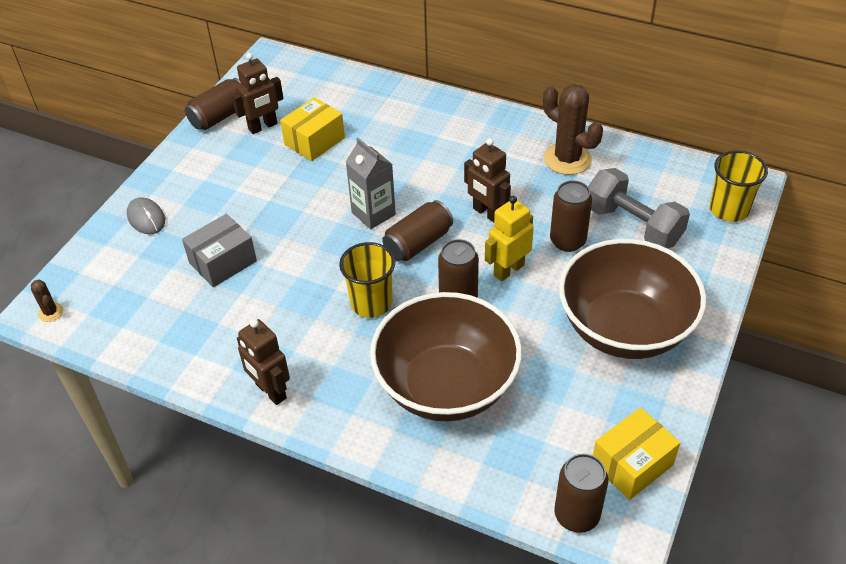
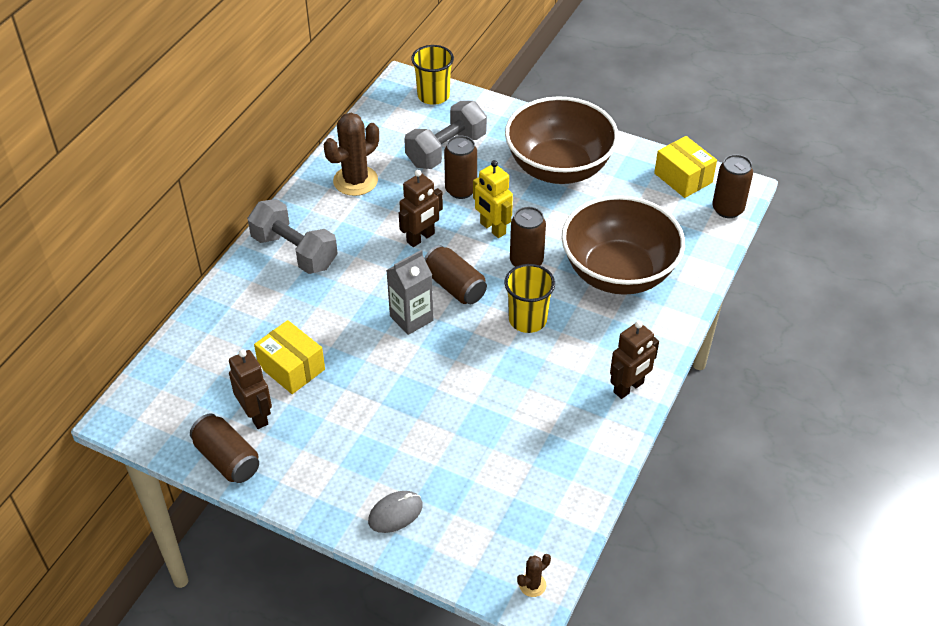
camera: 90 degrees left, 0 degrees up
(223, 262) = (468, 436): grey box -> none
(459, 128) = (294, 252): none -> grey dumbbell

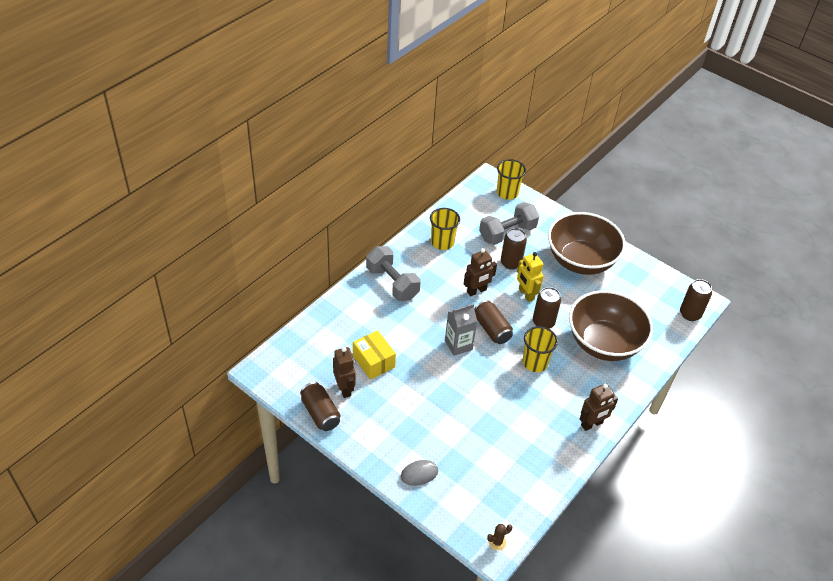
camera: 10 degrees right, 0 degrees up
(355, 181) = (442, 242): brown cactus -> yellow cup
(683, 178) = (664, 285): yellow box -> none

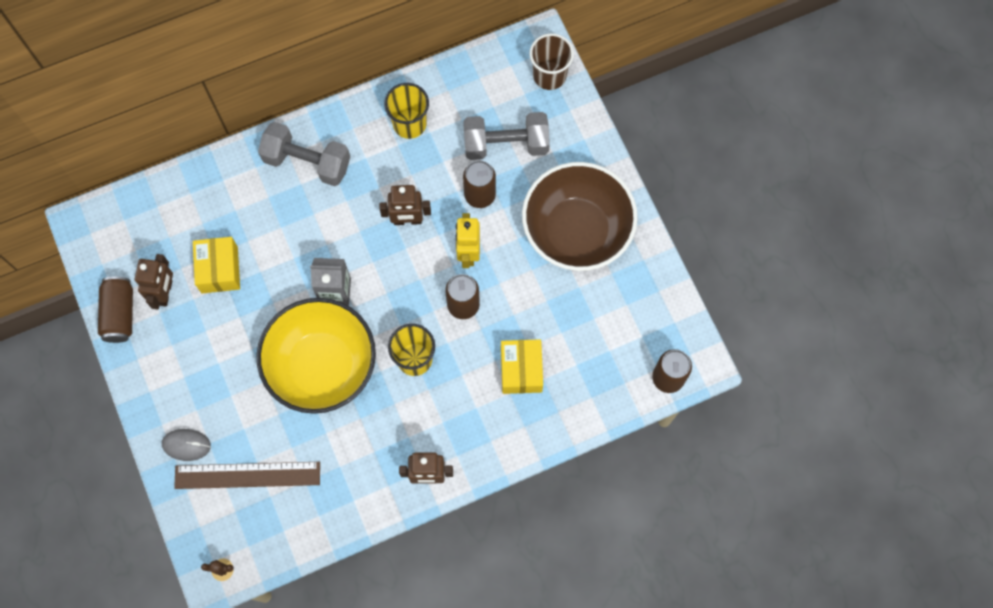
camera: 30 degrees right, 25 degrees up
(392, 283) = (307, 162): grey dumbbell -> grey dumbbell turned 60 degrees counterclockwise
(474, 475) = (247, 475): none -> brown ruler
(479, 389) = (322, 366): none -> yellow bowl
(492, 329) = (391, 286): brown can -> none
(507, 193) = (549, 75): yellow cup -> brown cup
(604, 343) = (521, 370): brown bowl -> yellow box

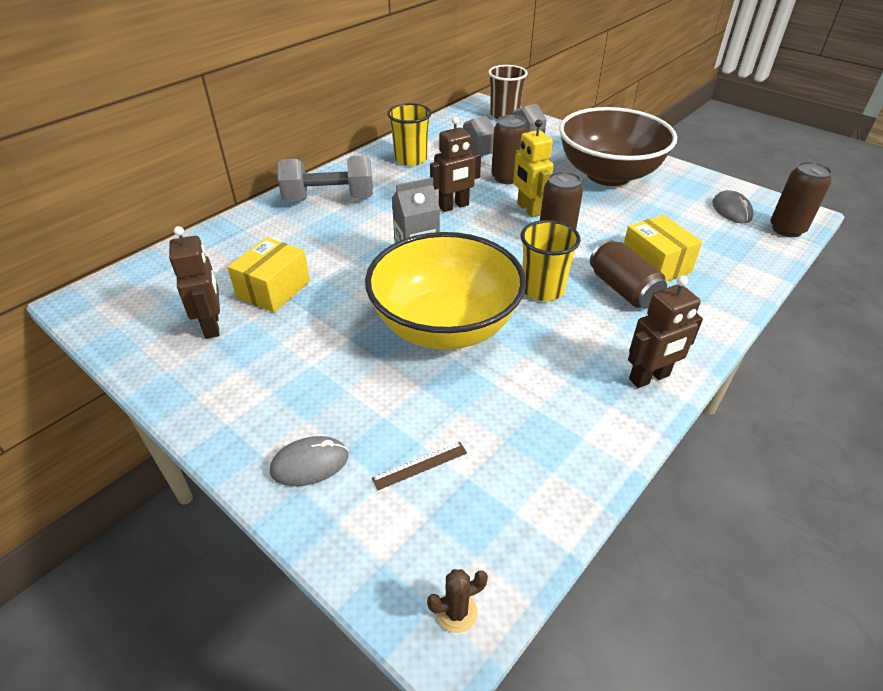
camera: 25 degrees left, 30 degrees down
(119, 314) = (155, 362): brown can -> brown can (623, 289)
(219, 270) = (273, 289): yellow box -> yellow box turned 60 degrees clockwise
(247, 475) = (420, 465): brown ruler -> brown ruler, size x0.43
(644, 332) = (731, 210): none -> grey mouse

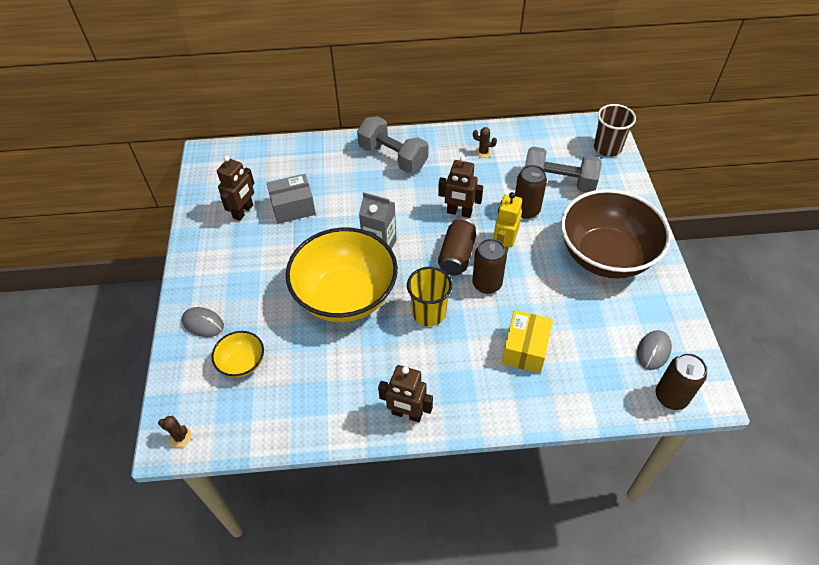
camera: 45 degrees right, 10 degrees up
(273, 289) = (293, 207): yellow box -> grey box
(411, 159) = (483, 152): yellow cup -> brown cactus
(420, 465) = (242, 363): brown ruler -> yellow bowl
(623, 289) = (476, 350): brown can -> brown can (456, 255)

